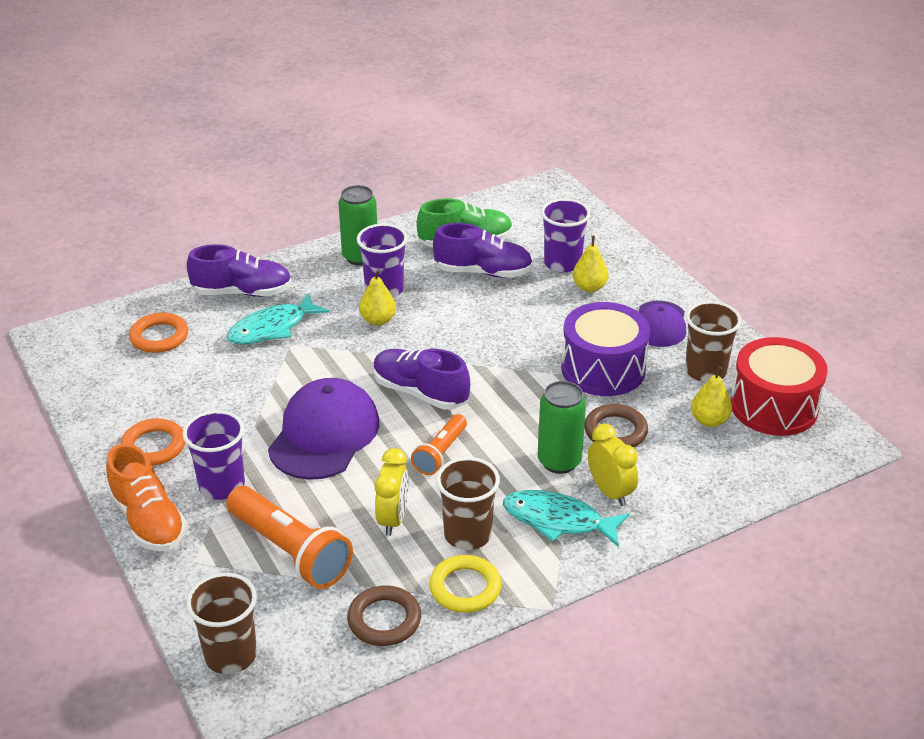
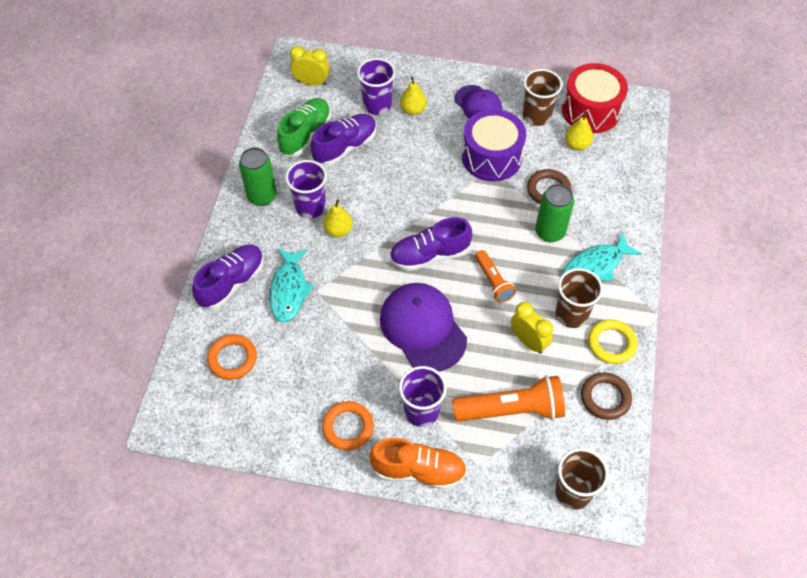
camera: 50 degrees left, 20 degrees up
(610, 492) = (593, 227): yellow clock -> yellow clock (311, 82)

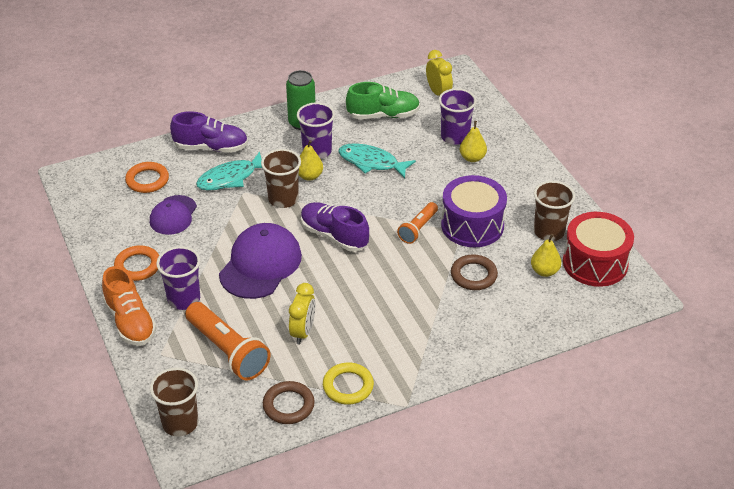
camera: 55 degrees right, 15 degrees down
(345, 147) = (393, 141): purple shoe -> none
(478, 105) = (520, 191): purple cap -> purple cap (173, 215)
(493, 281) = (343, 284): orange flashlight -> orange flashlight (418, 229)
(550, 232) = (428, 296): green can -> none
(571, 314) = (355, 347): brown cup -> brown cup (283, 199)
(595, 266) = (421, 341): turquoise fish -> turquoise fish (371, 162)

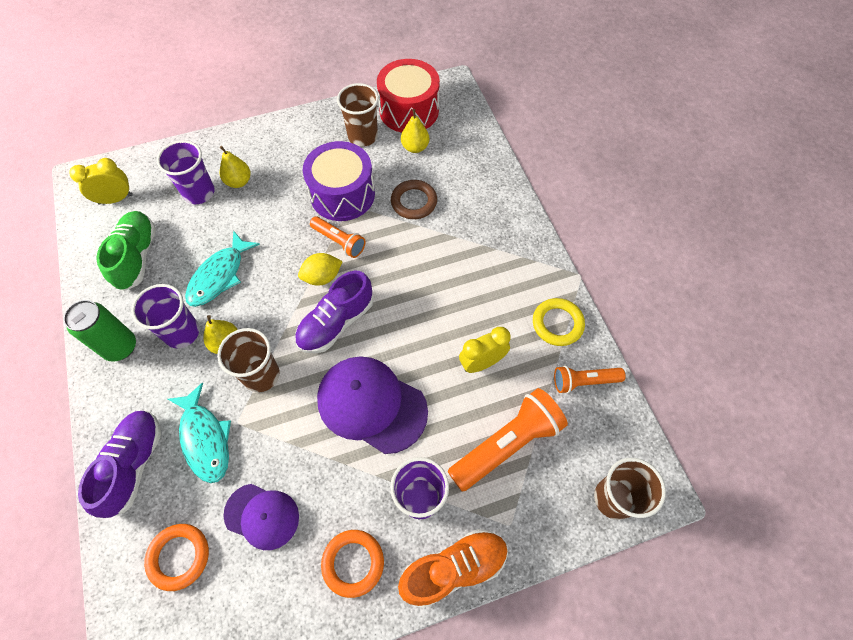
camera: 85 degrees left, 20 degrees up
(288, 405) = (584, 381): brown ring -> orange flashlight
(303, 332) = (481, 363): yellow clock -> yellow clock turned 45 degrees counterclockwise
(378, 222) = (322, 277): none -> yellow lemon

